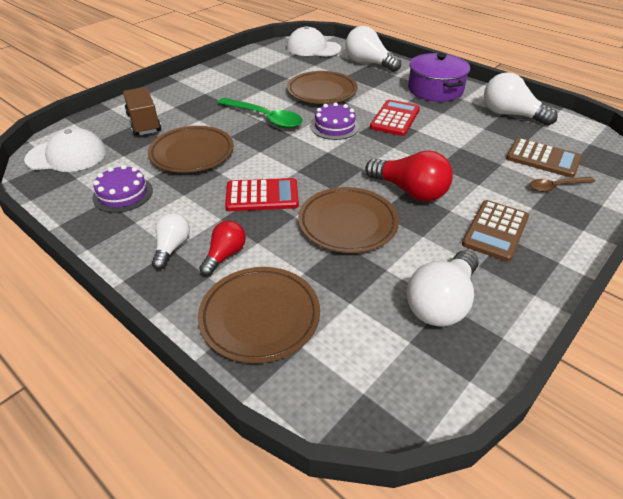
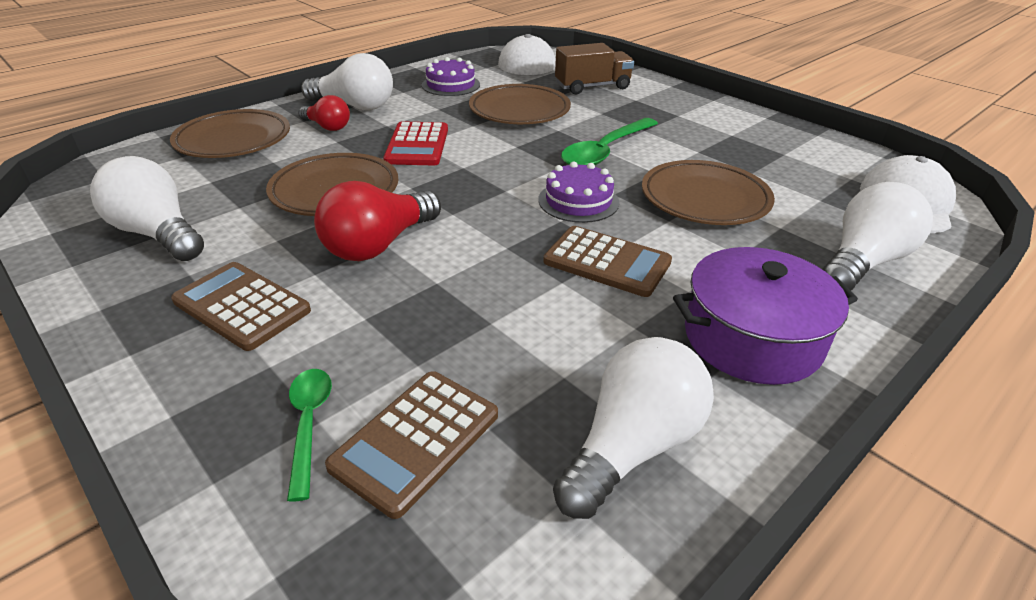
camera: 95 degrees right, 5 degrees down
(172, 247) = (355, 106): white light bulb -> white light bulb, size x1.66
(395, 118) = (607, 262): red calculator -> brown calculator
(555, 187) = (309, 424): brown spoon -> green spoon

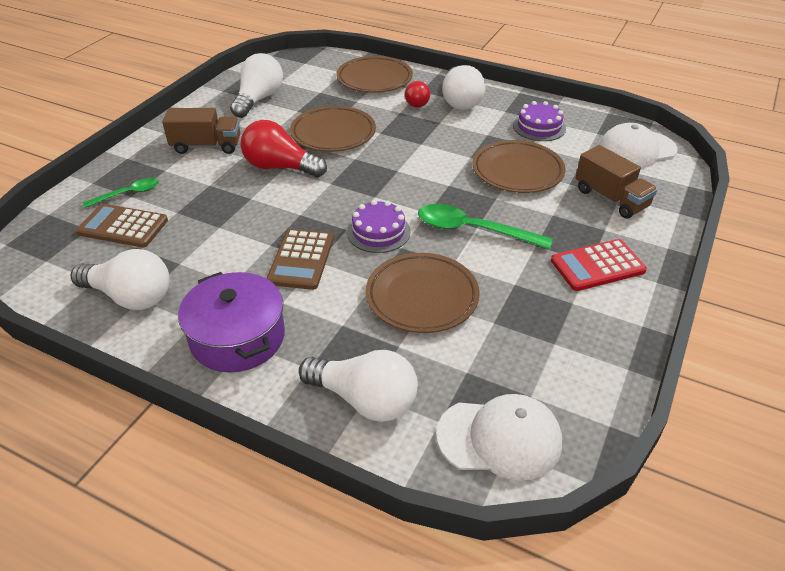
camera: 70 degrees right, 5 degrees up
(242, 306) = (206, 146): brown calculator -> brown truck
(417, 145) = (417, 143): red calculator -> red calculator (597, 266)

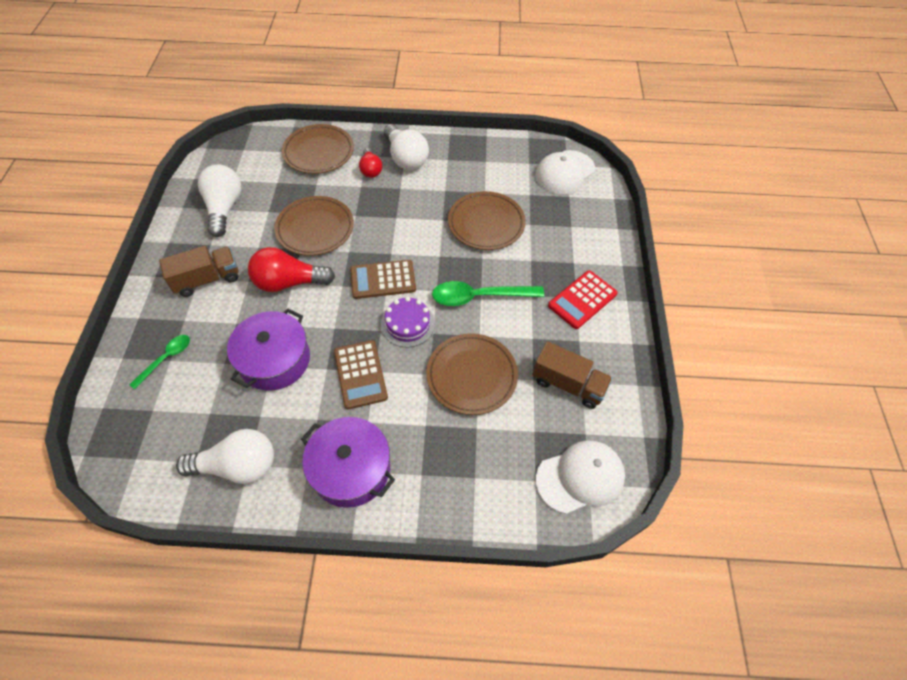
camera: 25 degrees left, 15 degrees up
(123, 226) = (184, 396): brown calculator -> brown calculator (383, 280)
(225, 223) = (275, 360): none -> purple pot
(365, 400) = (476, 485): white light bulb -> none
(539, 127) = (482, 169): purple cake -> none
(611, 198) = (566, 230): brown truck -> brown truck (568, 384)

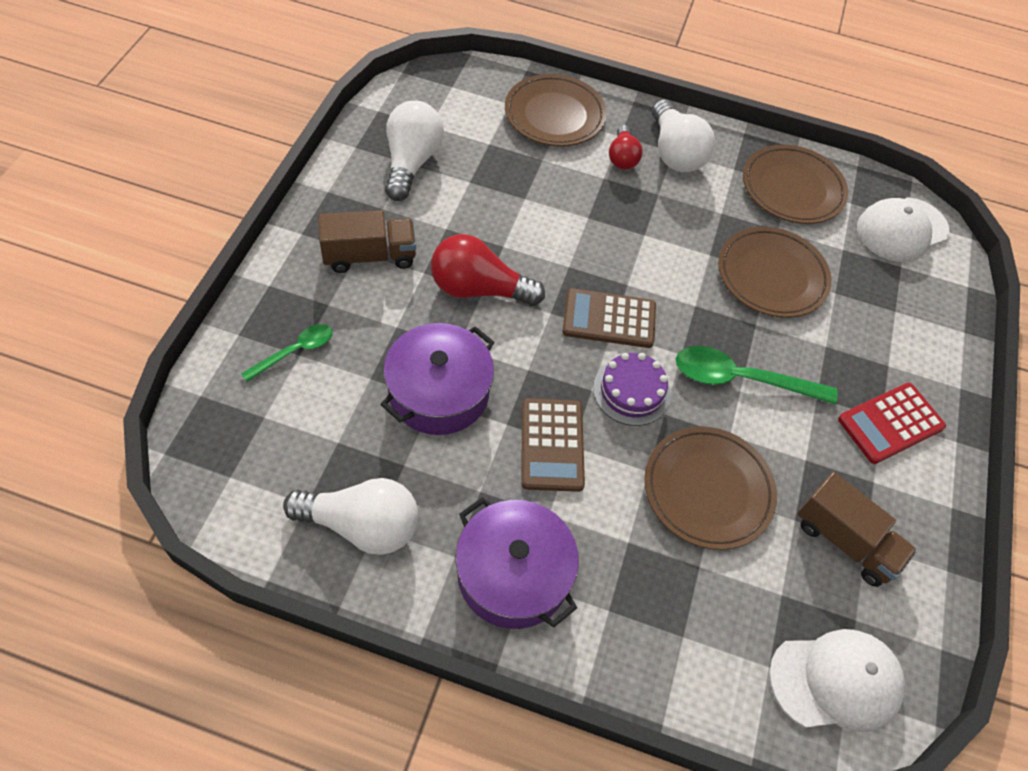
camera: 10 degrees right, 0 degrees up
(315, 229) = (529, 222): brown plate -> brown plate (792, 189)

